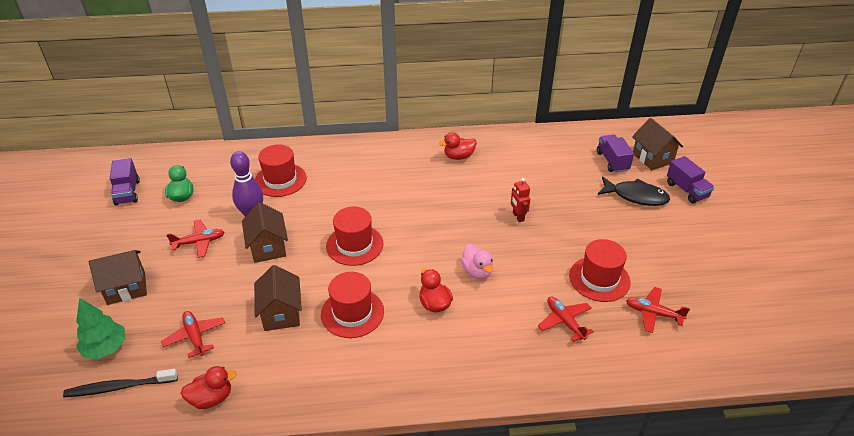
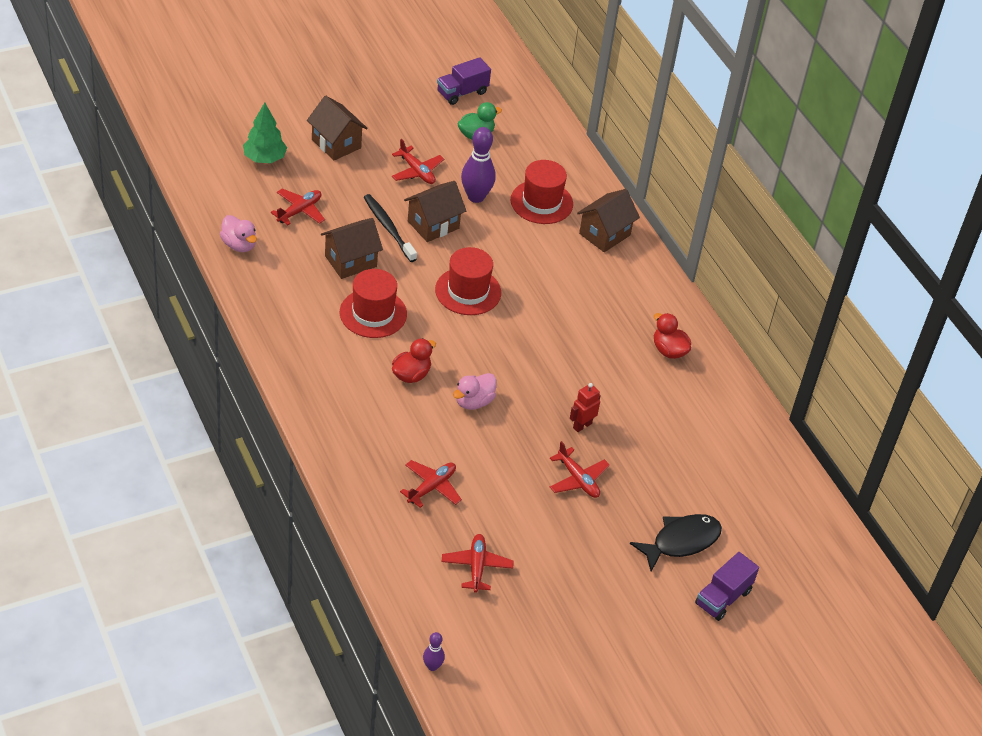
camera: 65 degrees right, 5 degrees up
(119, 387) = (229, 183): black toothbrush -> black toothbrush (388, 228)
(211, 398) = (239, 245): red duck -> pink duck
(570, 232) = (578, 479): none -> red plane
(599, 279) = (510, 513): red hat -> none
(612, 161) = (744, 511): purple truck -> none
(636, 196) = (681, 541): black fish -> black fish turned 120 degrees counterclockwise
(652, 158) = (776, 557): brown house -> brown house (604, 234)
(759, 369) = (432, 666): none -> purple bowling pin

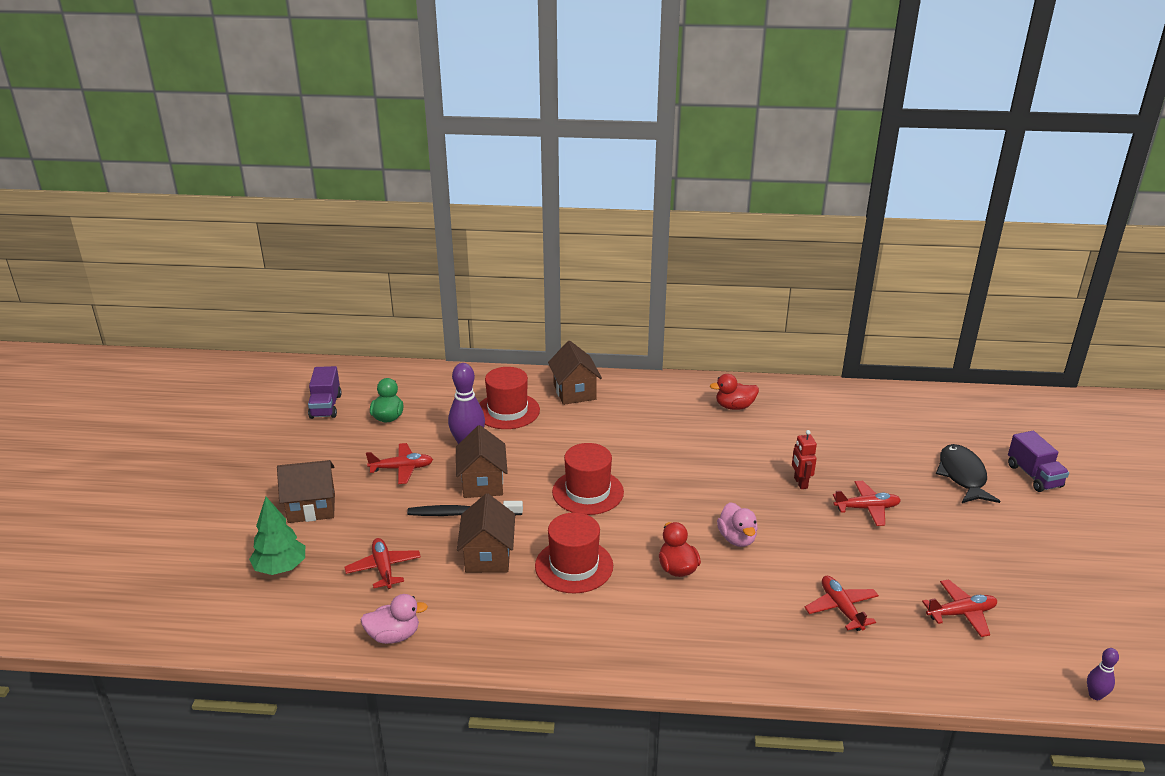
camera: 55 degrees left, 15 degrees down
(476, 567) = (961, 613): red plane -> red plane turned 135 degrees clockwise

